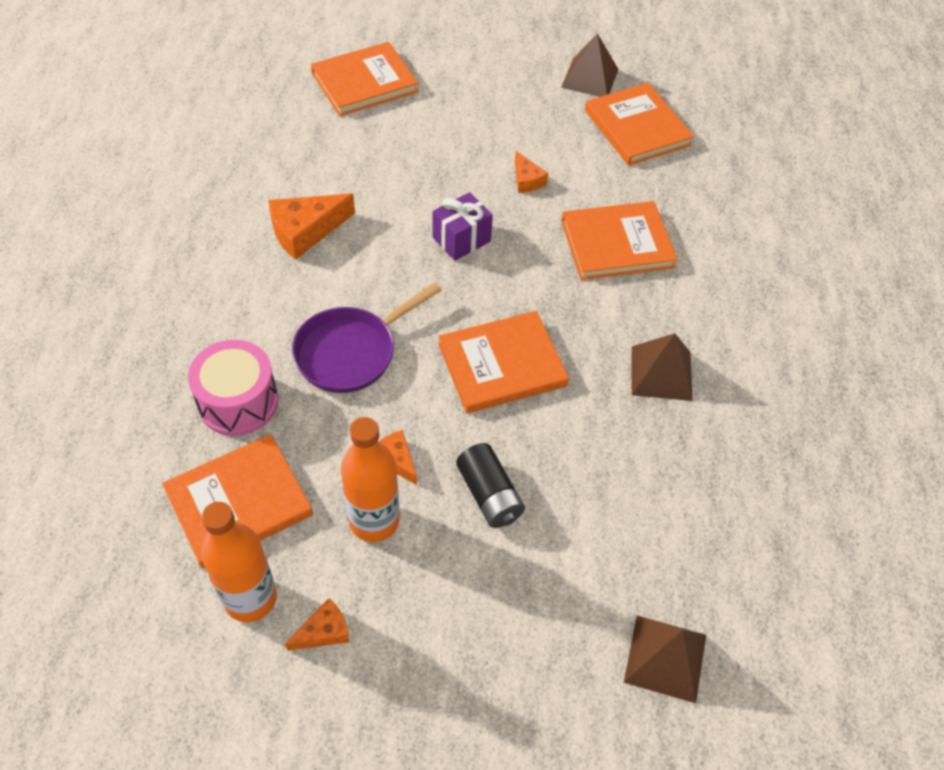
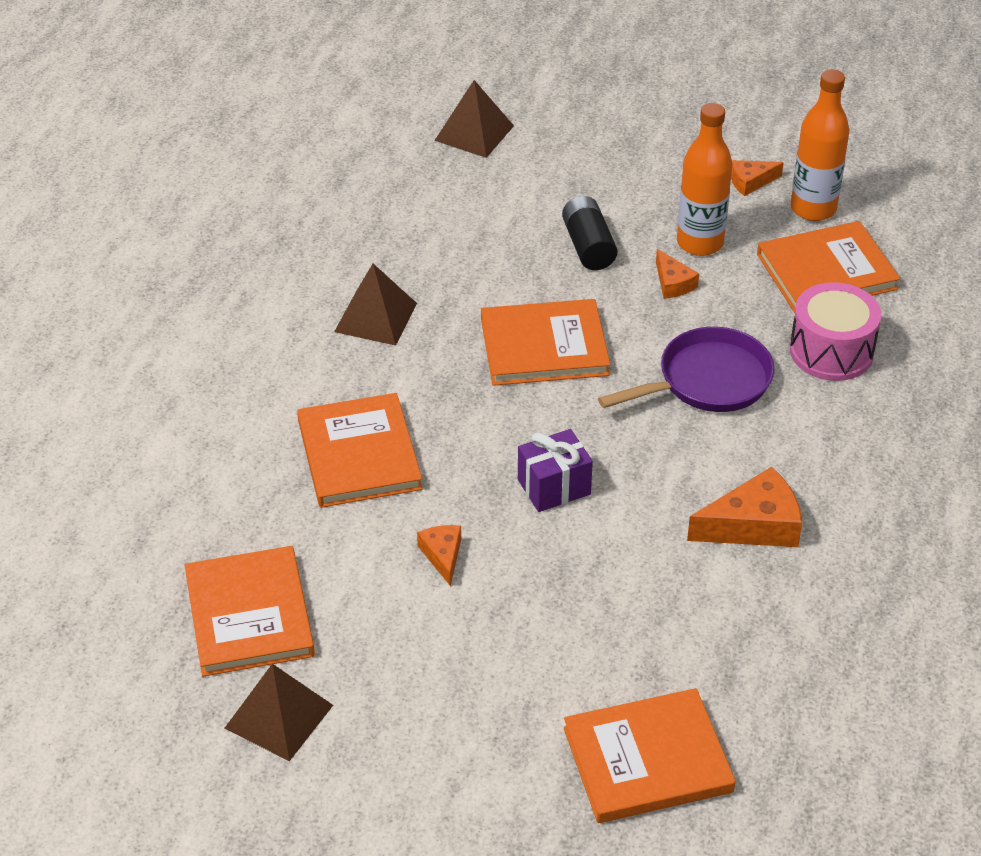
camera: 165 degrees left, 10 degrees down
(617, 244) = (359, 455): orange book -> orange book turned 75 degrees clockwise

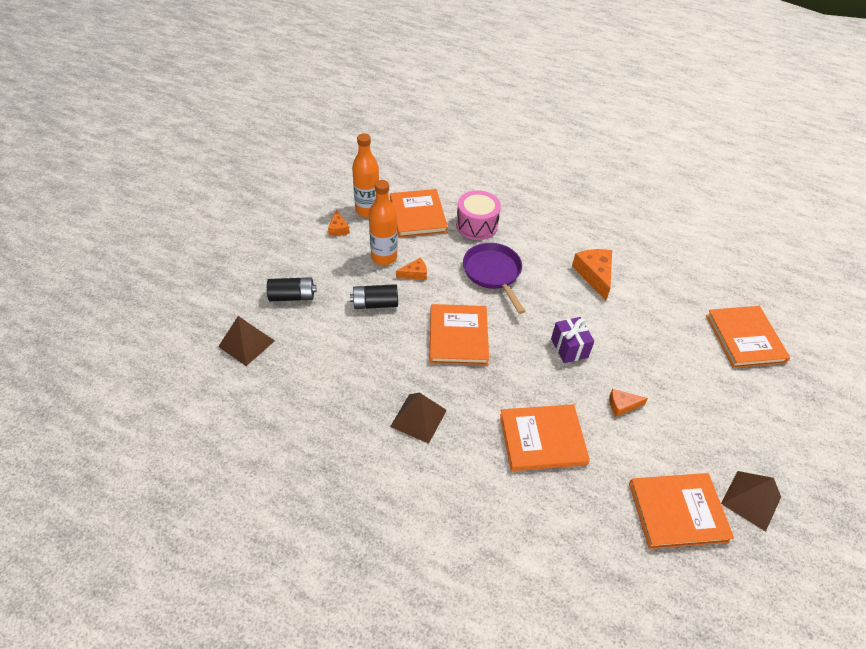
camera: 85 degrees left, 5 degrees up
(577, 159) = (292, 296): none -> black battery

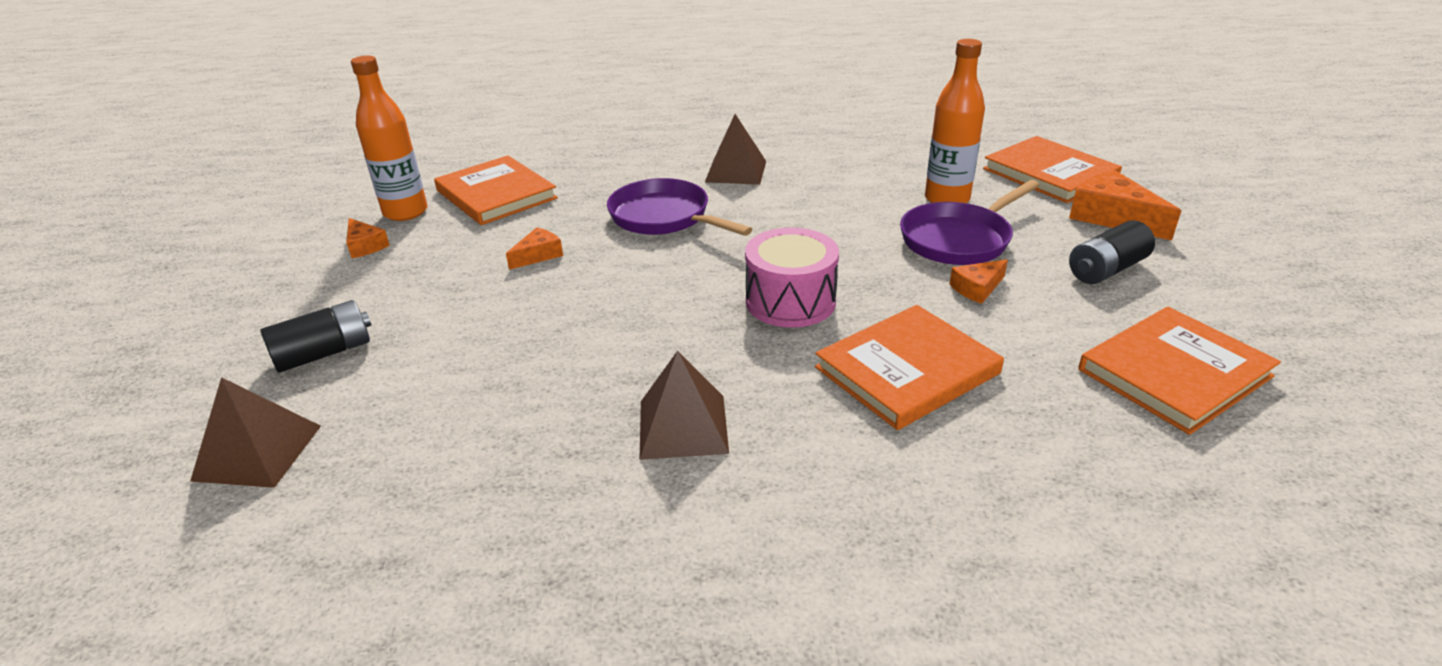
camera: 25 degrees left, 15 degrees down
(375, 304) = (494, 311): black battery -> black battery (1106, 269)
(384, 257) = (471, 253): orange bottle -> orange bottle (947, 199)
(458, 336) = (668, 301): orange book -> none
(476, 225) = (598, 179): pink drum -> pink drum (790, 301)
(569, 348) = (845, 256): purple gift -> none
(594, 275) = (808, 176): orange cheese -> orange cheese (1112, 217)
(642, 365) = (959, 239): none -> purple pan
(751, 500) = (1241, 320): brown pyramid -> brown pyramid (736, 171)

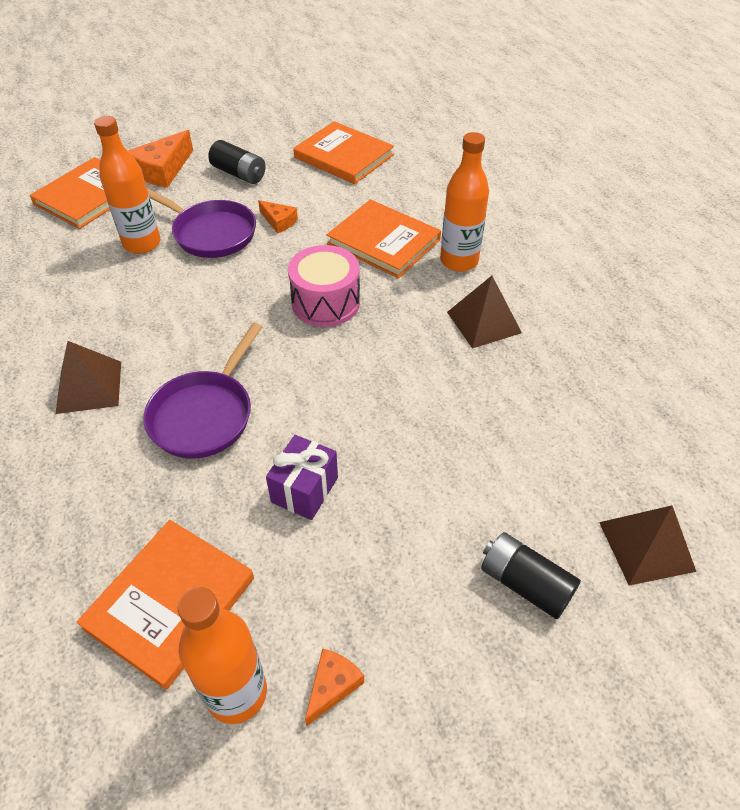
camera: 110 degrees left, 15 degrees up
(538, 255) = (304, 490): orange cheese -> purple gift
(834, 438) = (459, 261): none -> orange bottle

